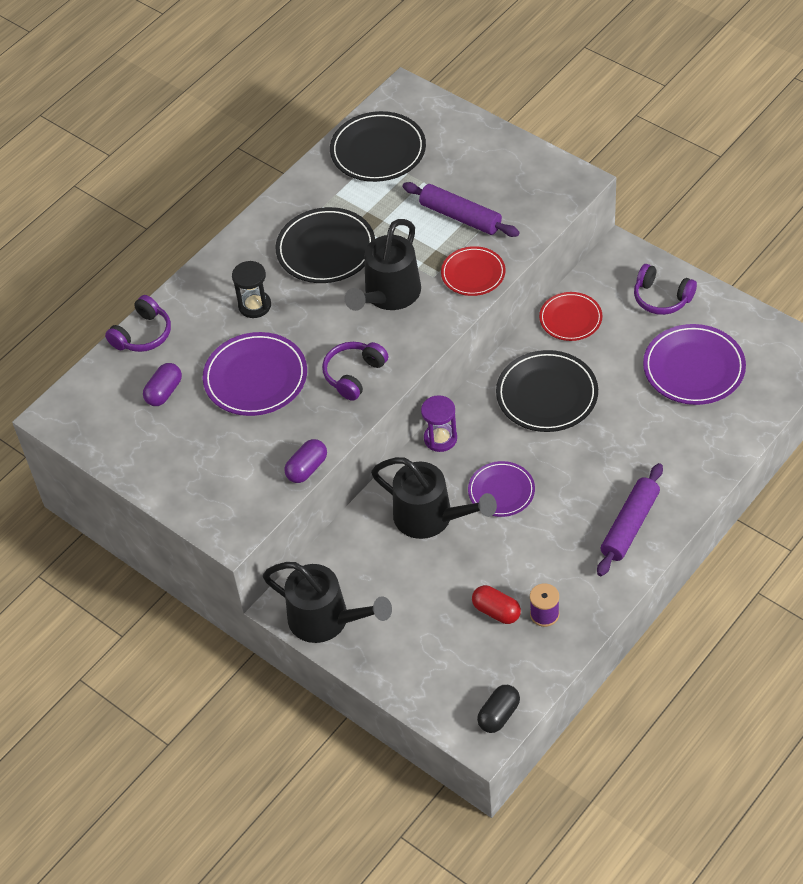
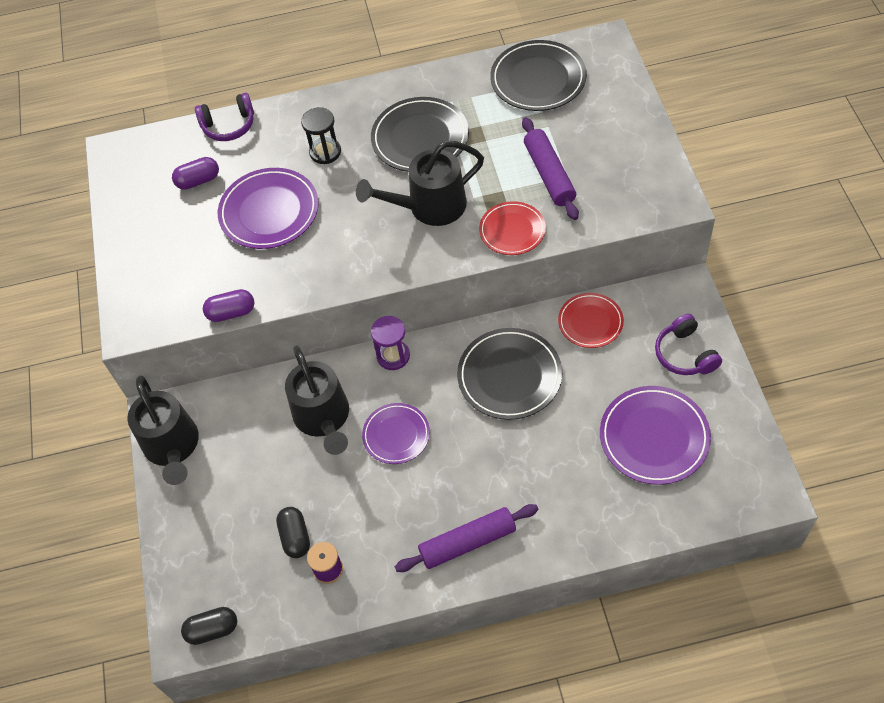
camera: 40 degrees right, 5 degrees up
(354, 375) = (340, 257): purple headphones -> none
(496, 611) = (295, 537): red capsule -> black capsule

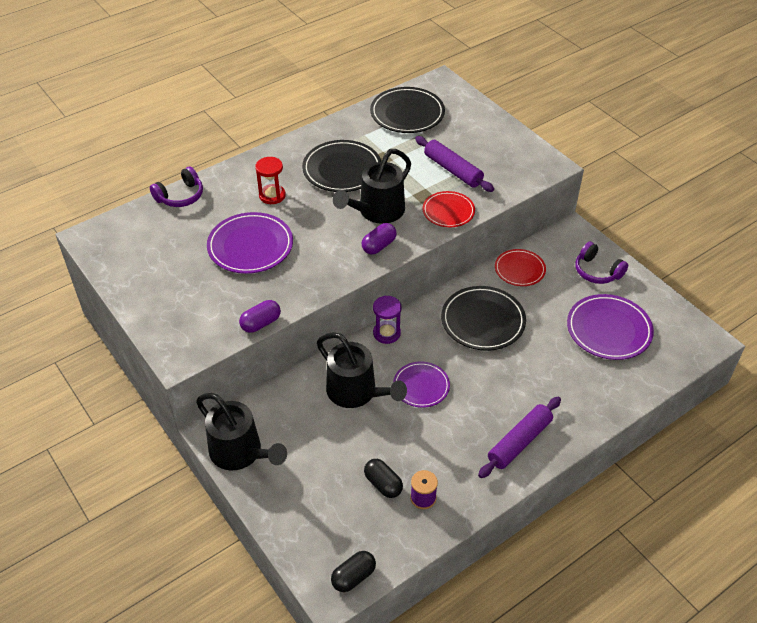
camera: 30 degrees left, 10 degrees down
(198, 181) = (177, 240): purple capsule -> purple capsule (379, 246)
(325, 152) = (272, 195): black hourglass -> red hourglass

